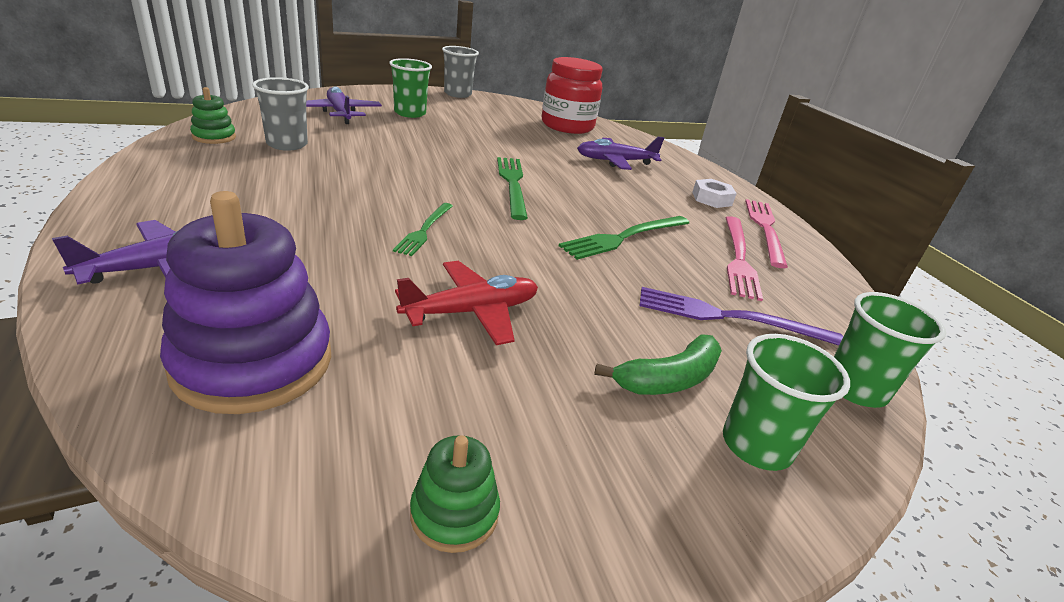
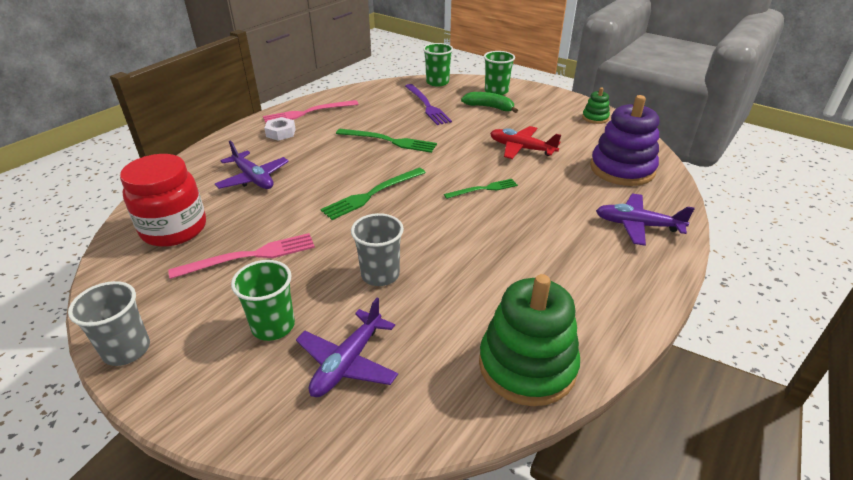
camera: 120 degrees left, 5 degrees up
(214, 137) = (527, 365): green stacking toy -> green stacking toy, size x2.10
(287, 144) = (471, 318): grey cup -> grey cup (380, 274)
(738, 258) = (362, 112): pink fork -> pink fork (250, 256)

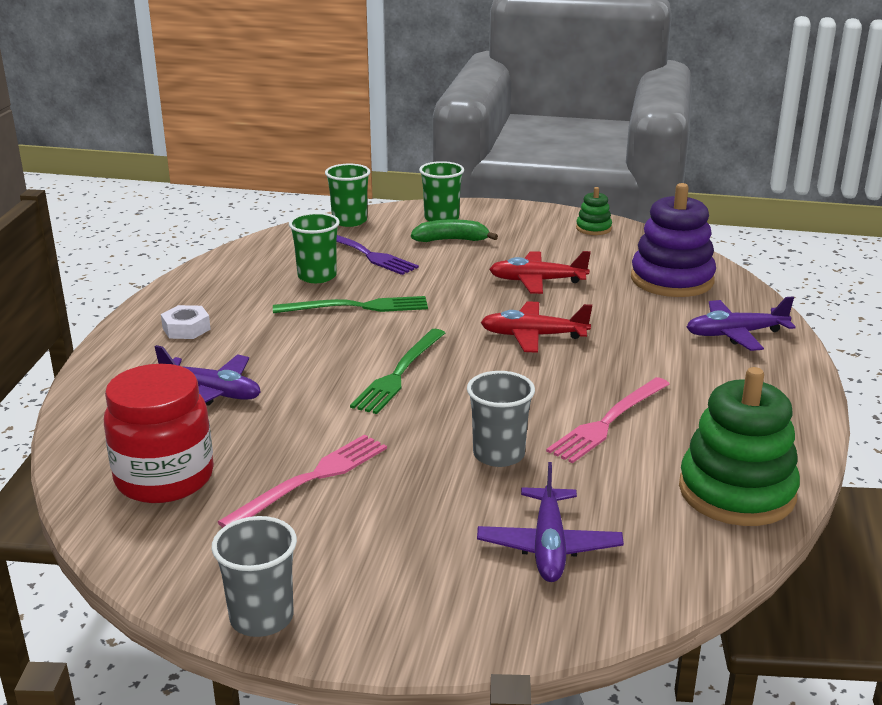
camera: 25 degrees left, 10 degrees down
(273, 326) = (424, 539): green cup -> green cup (317, 276)
(308, 113) = (198, 295): pink fork -> pink fork (608, 422)
(483, 189) = (533, 336): green fork -> red plane

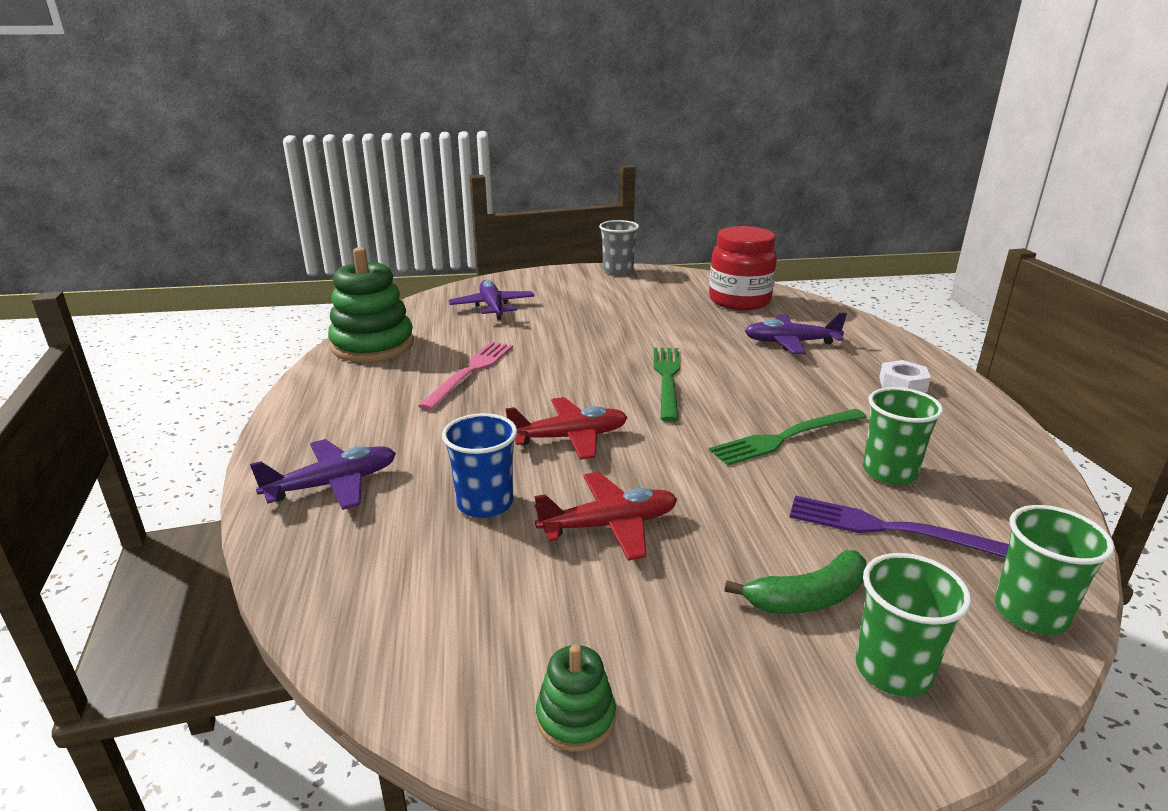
camera: 160 degrees right, 0 degrees up
(311, 479) = (655, 312): pink fork -> none
(498, 454) = (545, 340): grey cup -> none
(617, 304) = (485, 503): none -> blue cup
(672, 280) = (408, 574): purple stacking toy -> none

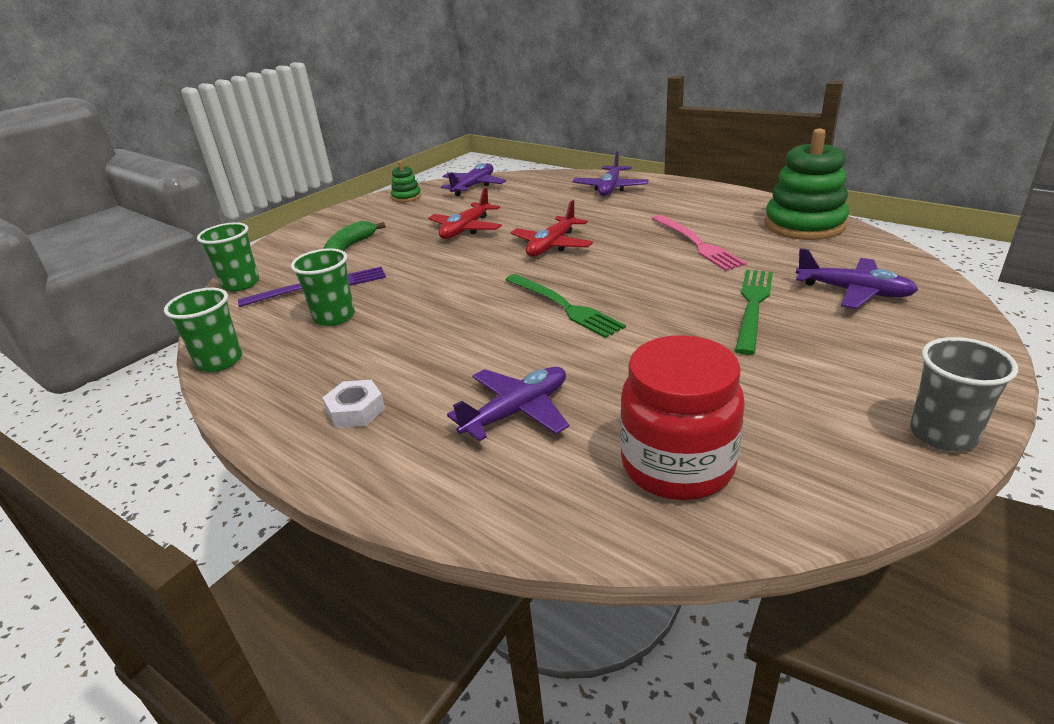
camera: 140 degrees right, 5 degrees up
(429, 650) = (473, 186): none -> purple plane
(485, 503) = (534, 211): blue cup -> none
(785, 437) = (422, 306): green fork -> green fork (753, 306)
(893, 670) = (303, 244): green cup -> green cup (219, 361)

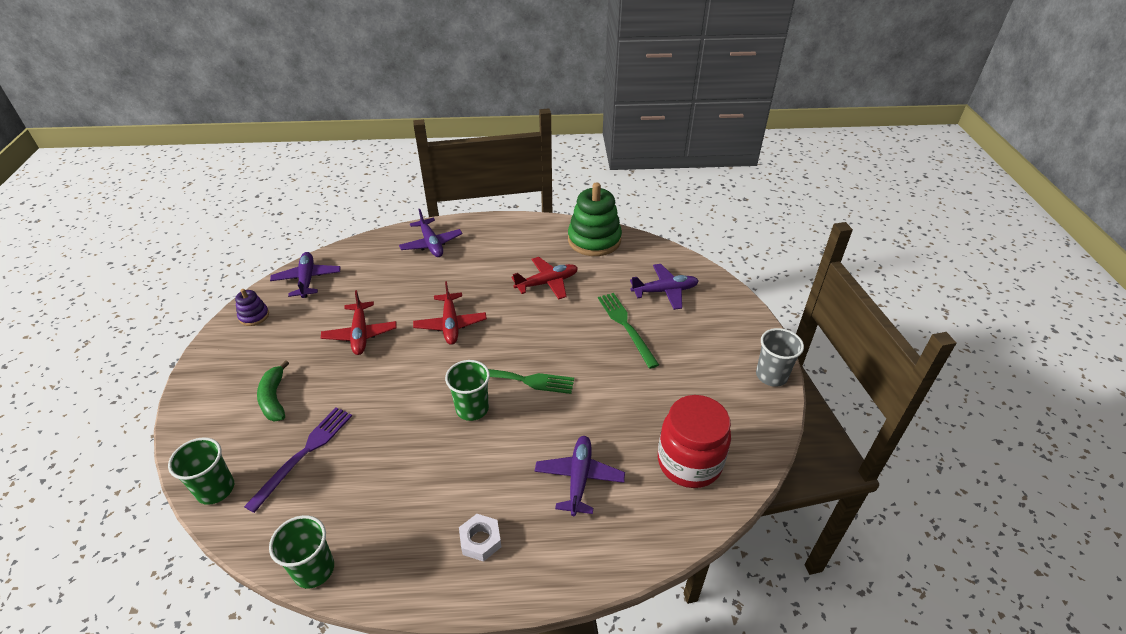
camera: 45 degrees left, 10 degrees up
(334, 317) = (359, 475): green cup -> green cup (472, 408)
(406, 197) = (254, 316): green stacking toy -> purple stacking toy
(697, 244) = (547, 283): pink fork -> red plane

